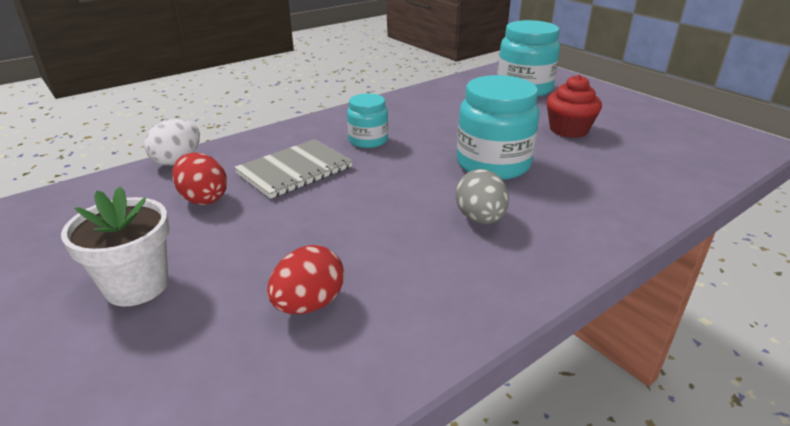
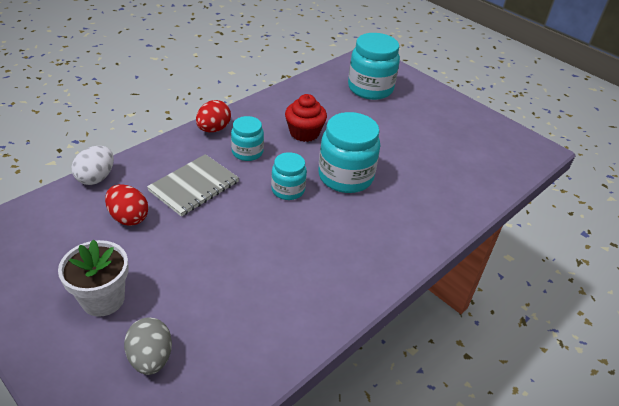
camera: 10 degrees left, 10 degrees up
(309, 304) = (226, 308): red egg -> red egg (213, 129)
(415, 176) = (288, 190): none -> turquoise jar
(480, 218) = (337, 230): grey egg -> grey egg (151, 358)
(568, 130) = (403, 138): red cupcake -> red cupcake (304, 133)

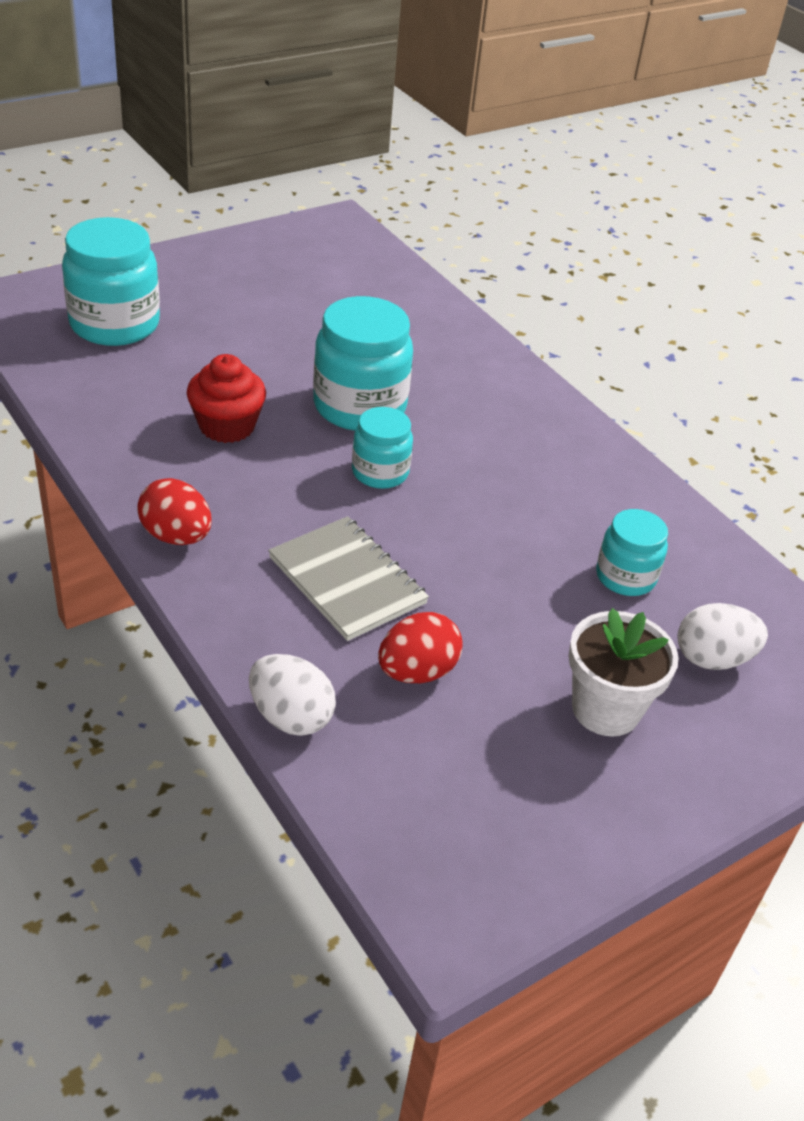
camera: 80 degrees left, 0 degrees up
(151, 358) = (712, 658): grey egg -> white egg
(247, 152) = (264, 502): turquoise jar -> turquoise jar (625, 577)

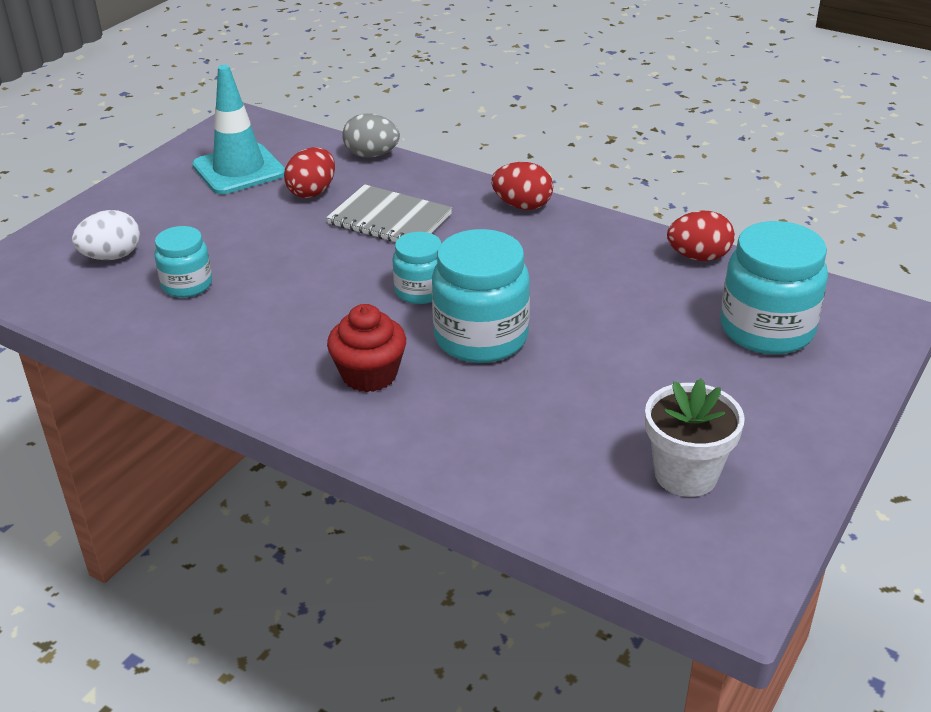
camera: 160 degrees right, 5 degrees down
(75, 402) = (698, 257): none -> red egg
(227, 426) = (569, 282): red cupcake -> red cupcake (369, 374)
(290, 717) = (371, 155): white egg -> grey egg
(502, 770) = (239, 169): none -> turquoise traffic cone
(605, 709) = (184, 210): white flower pot -> white flower pot (686, 474)

